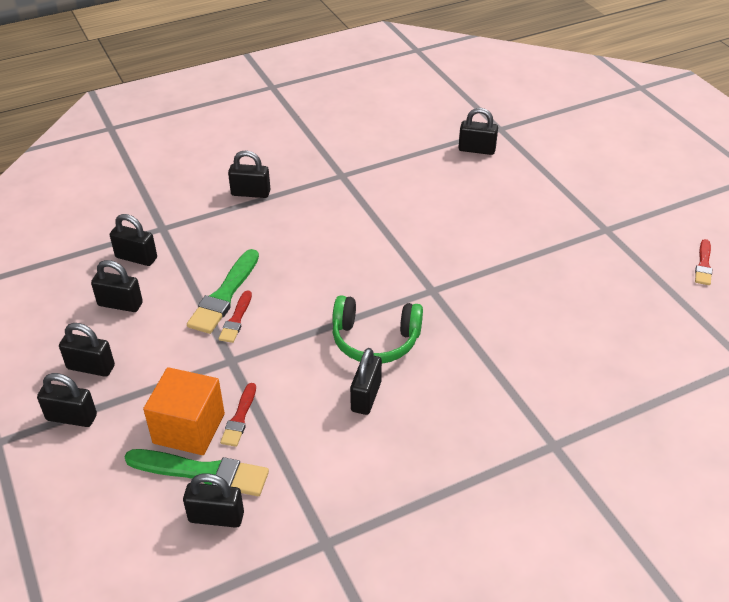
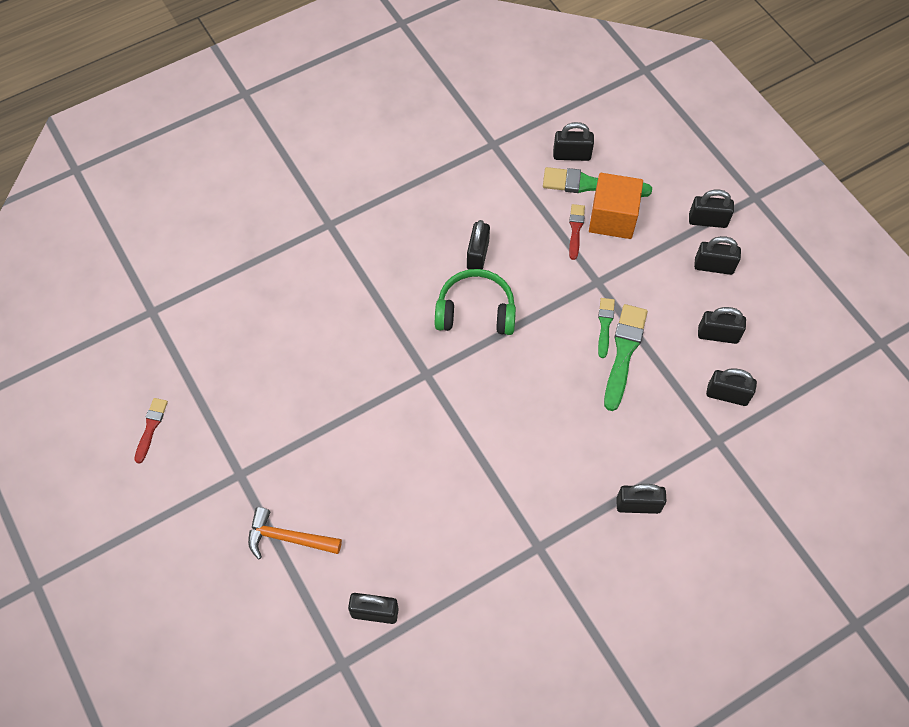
camera: 175 degrees right, 20 degrees up
(236, 319) = (605, 325): red brush -> green brush
(553, 190) = (288, 538): none -> orange hammer

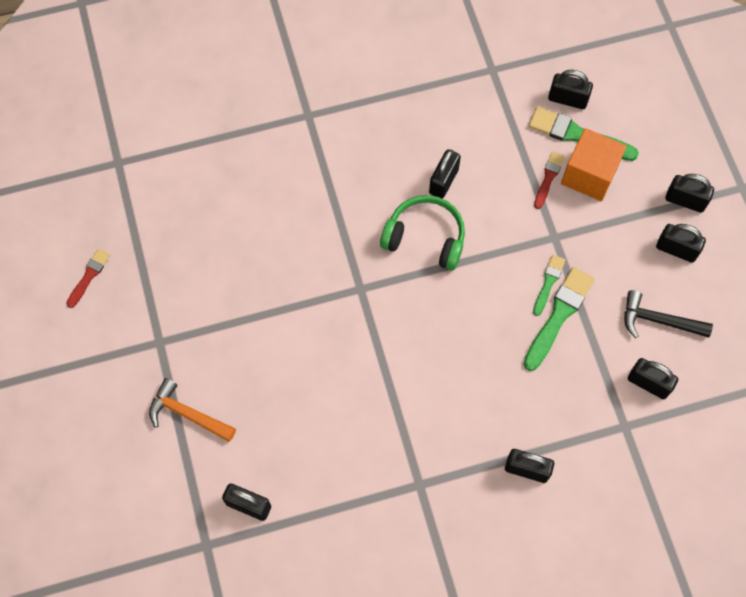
camera: 15 degrees right, 5 degrees up
(718, 335) = (658, 320): black padlock -> black hammer

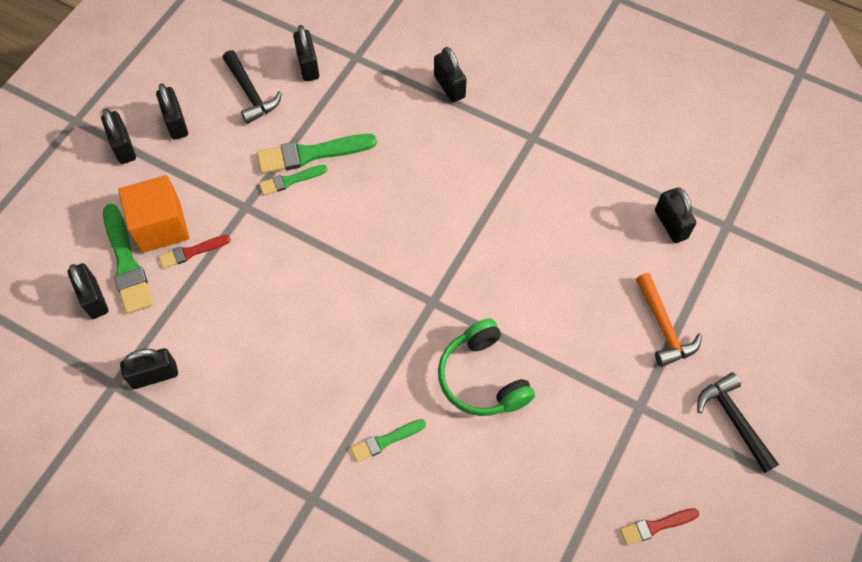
camera: 135 degrees left, 5 degrees down
(88, 389) = (734, 420): none -> black hammer
(299, 180) = (385, 441): none -> green brush
(425, 237) = (338, 294): green headphones -> green headphones (482, 378)
(443, 181) = (271, 325): black padlock -> black padlock (154, 375)

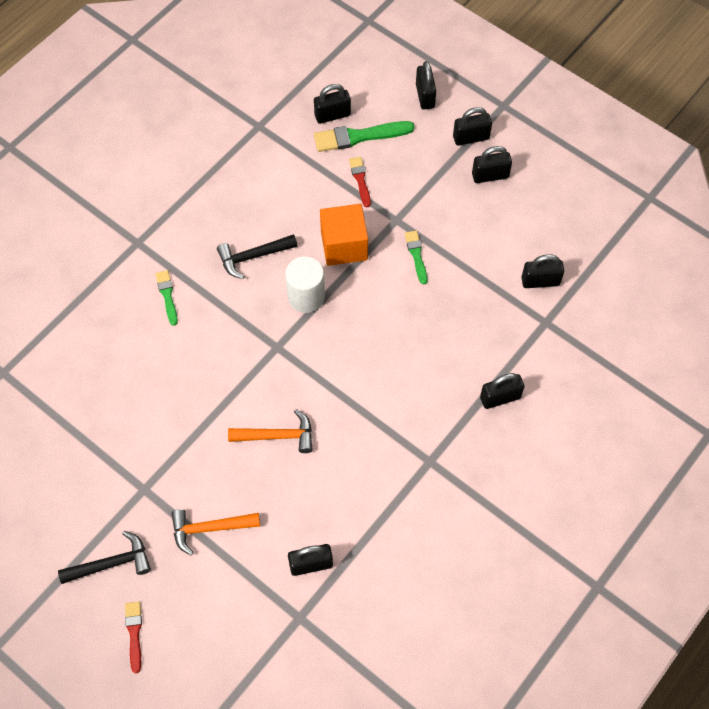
camera: 100 degrees right, 0 degrees up
(154, 375) = (259, 151): black padlock -> black padlock (425, 96)
(160, 226) = (388, 160): orange cube -> orange cube (344, 245)
(250, 93) = (514, 233): black hammer -> black hammer (253, 257)
(311, 154) = (441, 273): green brush -> none
(361, 283) = (306, 297): none -> white cylinder
(482, 378) = (200, 372): green headphones -> none
(540, 281) = (277, 436): none -> orange hammer
(656, 526) = (45, 475): red brush -> red brush (134, 633)

